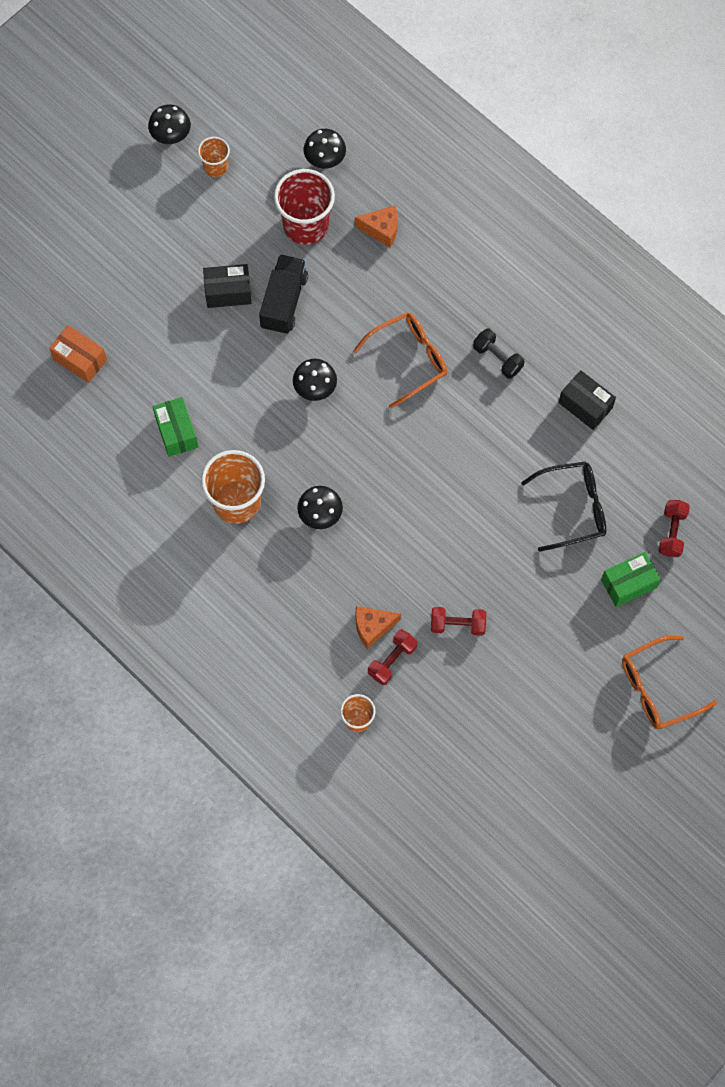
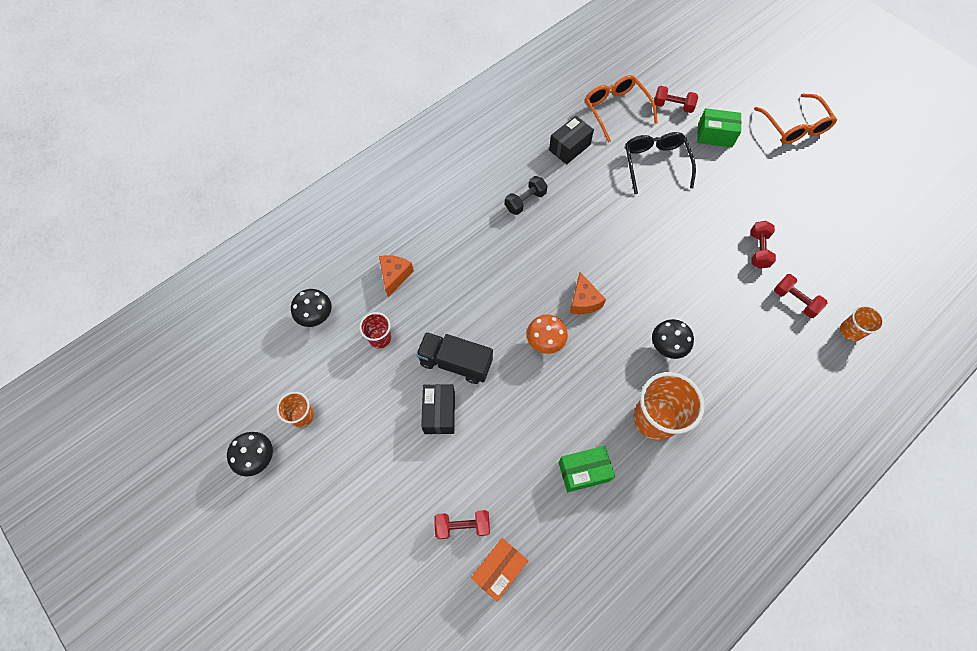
camera: 85 degrees left, 5 degrees down
(118, 324) = (462, 526): none -> red dumbbell
(306, 225) = (380, 338): red cup -> red cup, size x0.54
(315, 389) = (545, 342): black mushroom -> orange mushroom
(372, 627) = (767, 313): orange cheese -> orange cheese (583, 301)
(408, 360) = (522, 266): orange glasses -> orange glasses (616, 110)
(628, 583) = (715, 136): green box -> green box turned 60 degrees counterclockwise

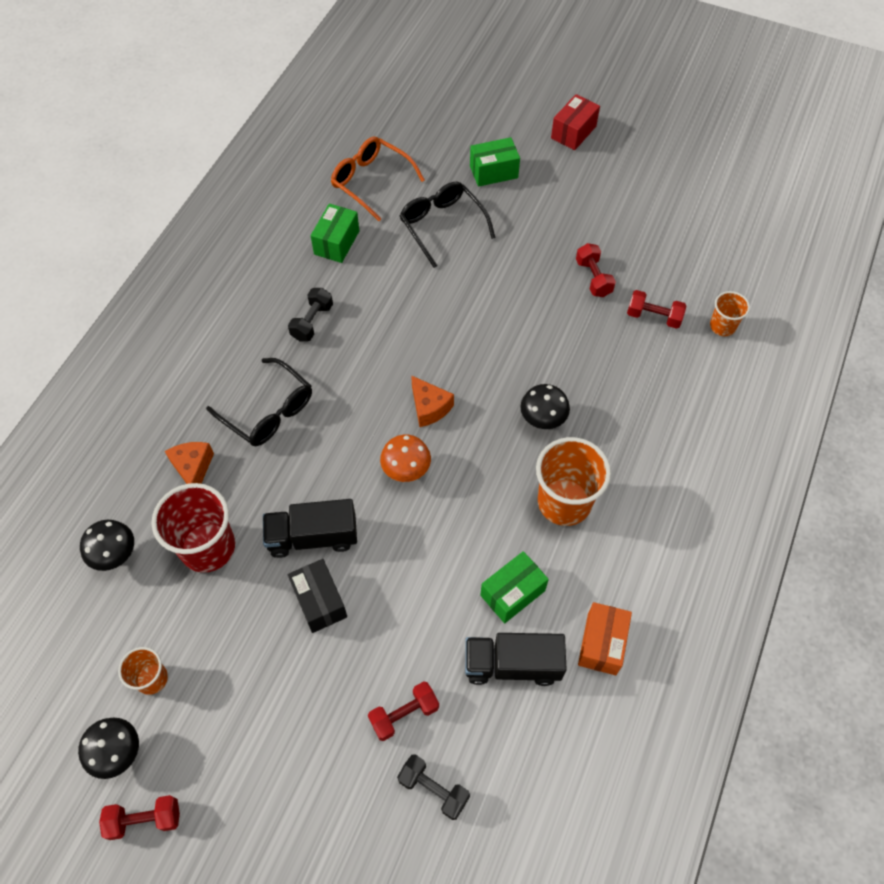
camera: 25 degrees left, 5 degrees down
(380, 338) = (208, 547): red cup -> red cup, size x1.86
(459, 592) = (433, 789): none -> black dumbbell
(464, 255) = (267, 410): none -> black glasses
(499, 570) = (467, 742): orange box -> orange box (602, 644)
(559, 526) = (512, 664): none -> black truck
(569, 147) = (336, 242): black box -> green box
(673, 106) = (433, 155): red dumbbell -> red dumbbell (145, 819)
(794, 126) = (573, 132): orange glasses -> red box

